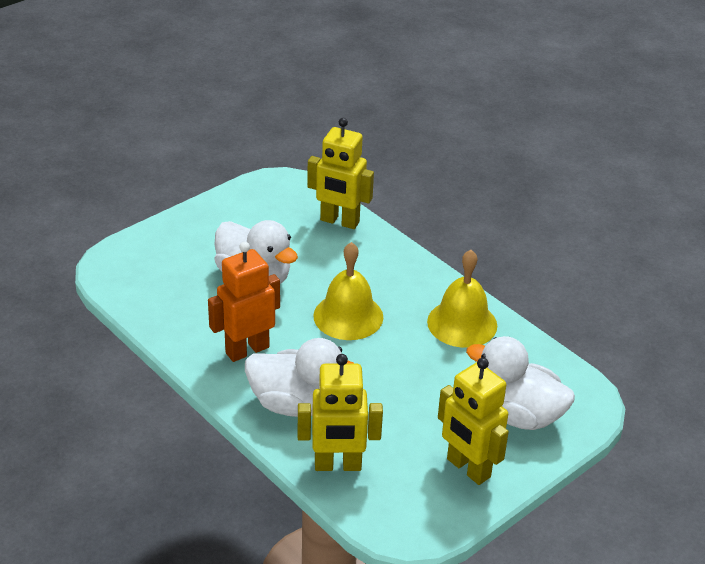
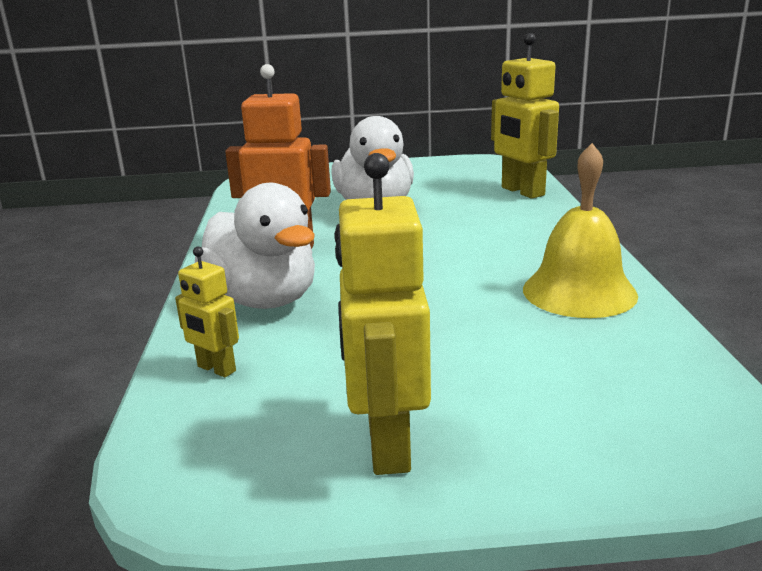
camera: 40 degrees right, 15 degrees down
(338, 465) = (216, 369): yellow robot -> yellow robot, size x0.53
(348, 316) = (434, 251): yellow bell -> none
(518, 415) = (558, 410): white duck -> none

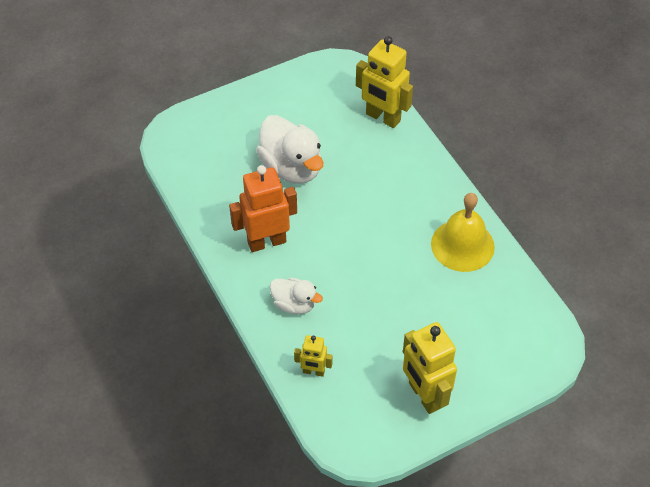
camera: 25 degrees left, 30 degrees up
(264, 300) = (294, 304): white duck -> white duck, size x0.57

